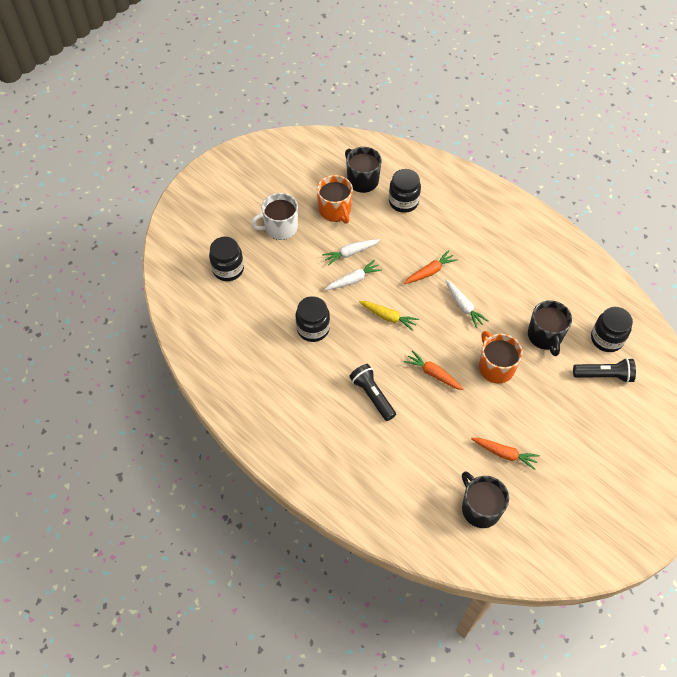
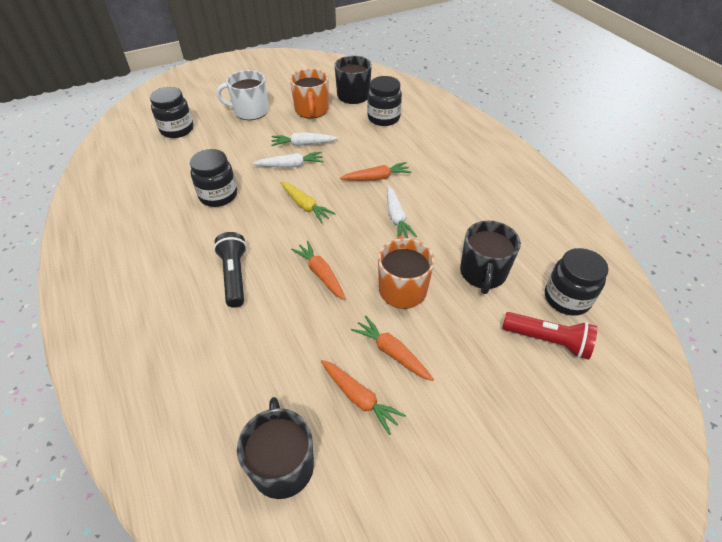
camera: 20 degrees right, 10 degrees down
(510, 417) = (392, 352): none -> orange carrot
(604, 375) = (548, 340): black flashlight -> red flashlight

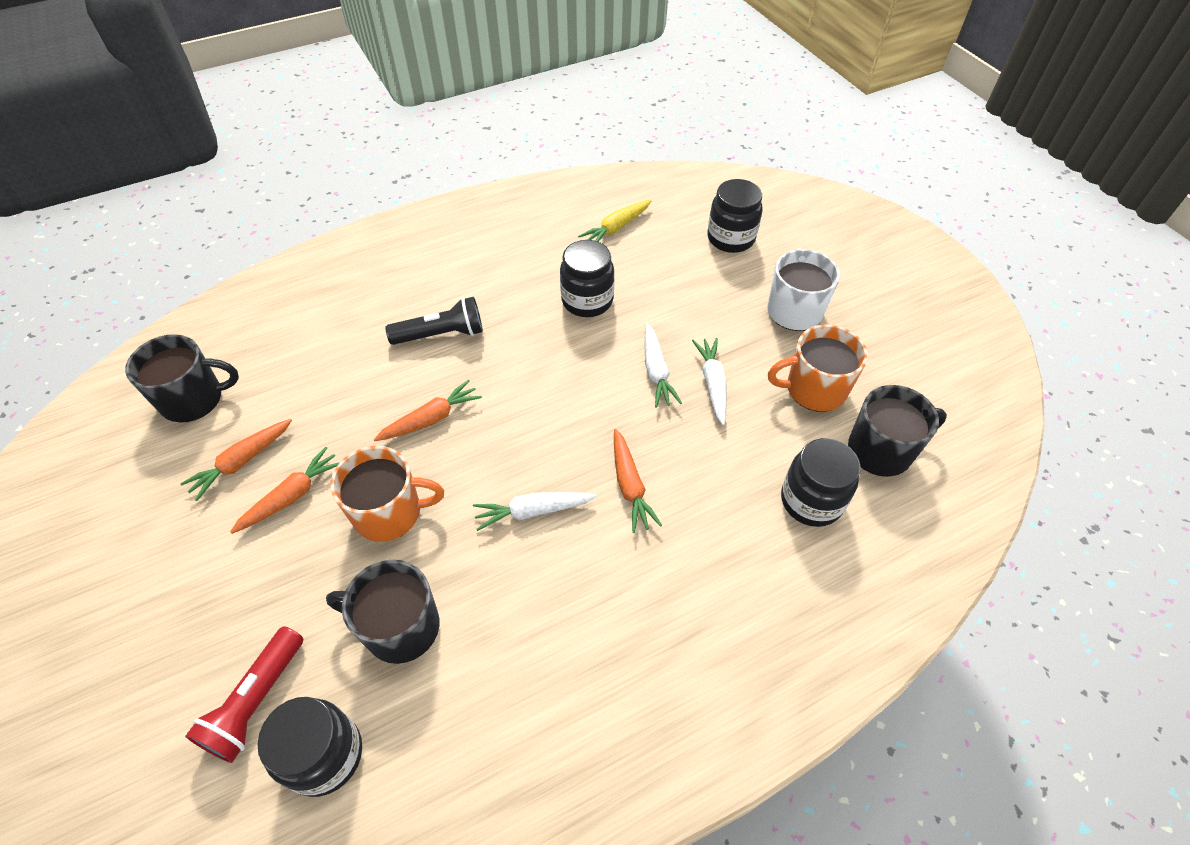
camera: 90 degrees right, 5 degrees up
(305, 206) = (564, 395): yellow carrot -> yellow carrot (616, 228)

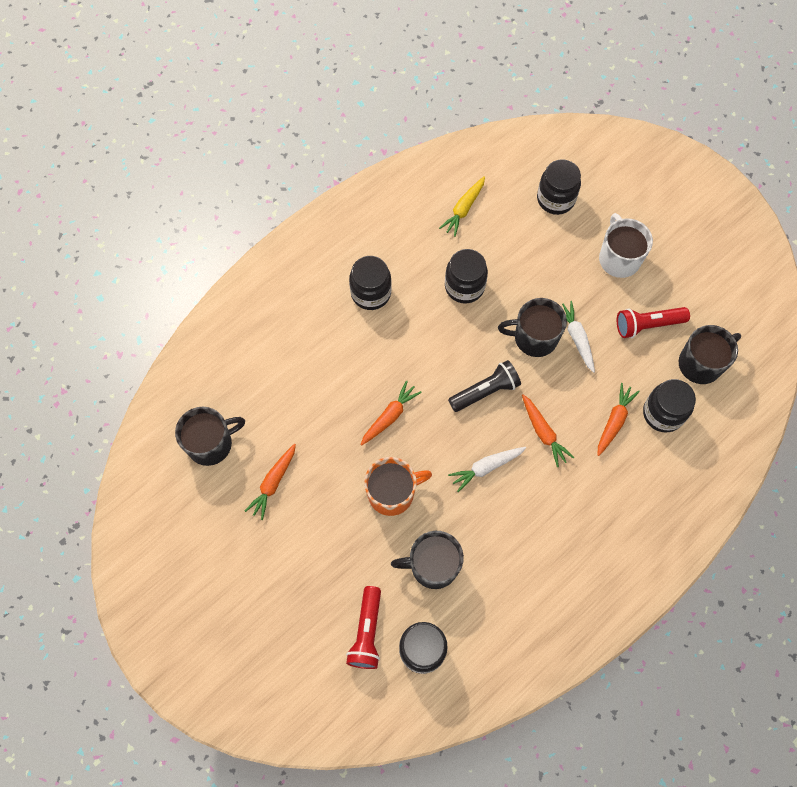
camera: 15 degrees left, 15 degrees up
(292, 496) = (321, 498): orange carrot -> orange carrot (614, 421)
(441, 334) = (367, 343): black flashlight -> black flashlight (485, 391)
(471, 285) = (371, 293): none -> black jar
(656, 371) = (534, 337): white carrot -> black mug
(814, 389) = (647, 325): orange mug -> red flashlight

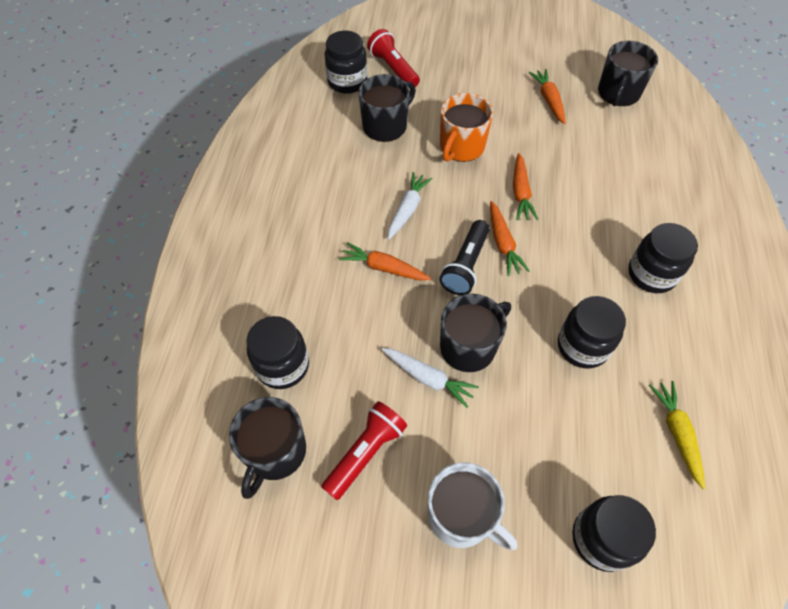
camera: 140 degrees right, 10 degrees down
(614, 421) = (326, 323): orange carrot -> orange carrot (503, 243)

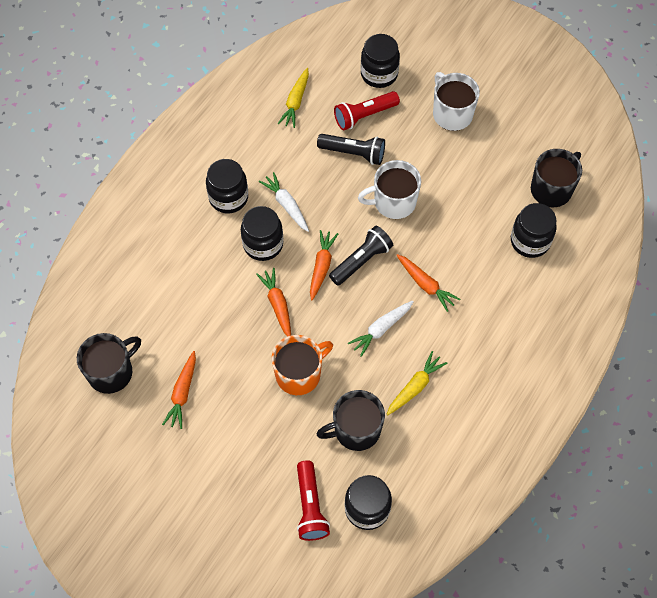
camera: 155 degrees left, 5 degrees up
(349, 174) = (415, 387): none -> yellow carrot
(365, 452) = (494, 167): red flashlight -> red flashlight (364, 116)
(428, 378) = (432, 193): white carrot -> white carrot (286, 205)
(469, 346) = (393, 202): black mug -> white mug
(520, 193) = (277, 305): orange carrot -> orange carrot turned 45 degrees counterclockwise
(554, 391) = (354, 153): none -> black flashlight
(582, 346) = (315, 171): black jar -> black jar (263, 244)

